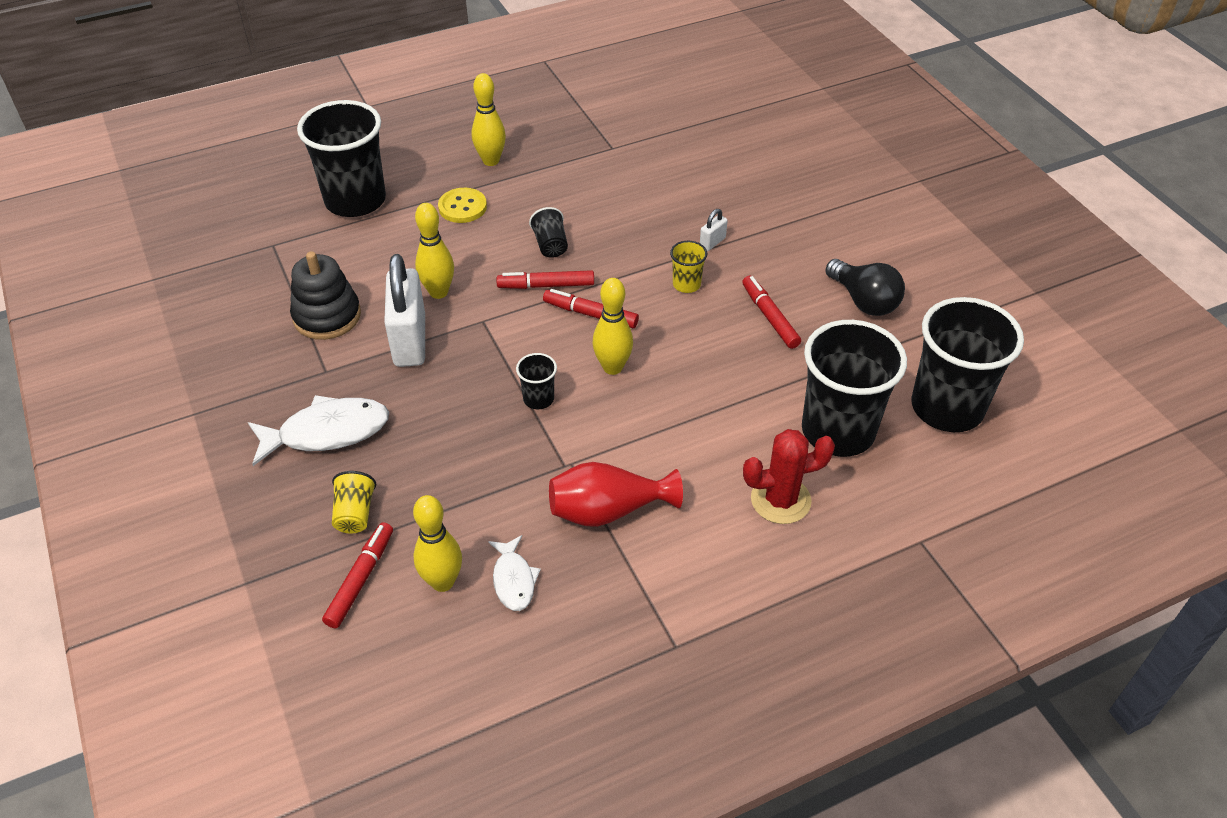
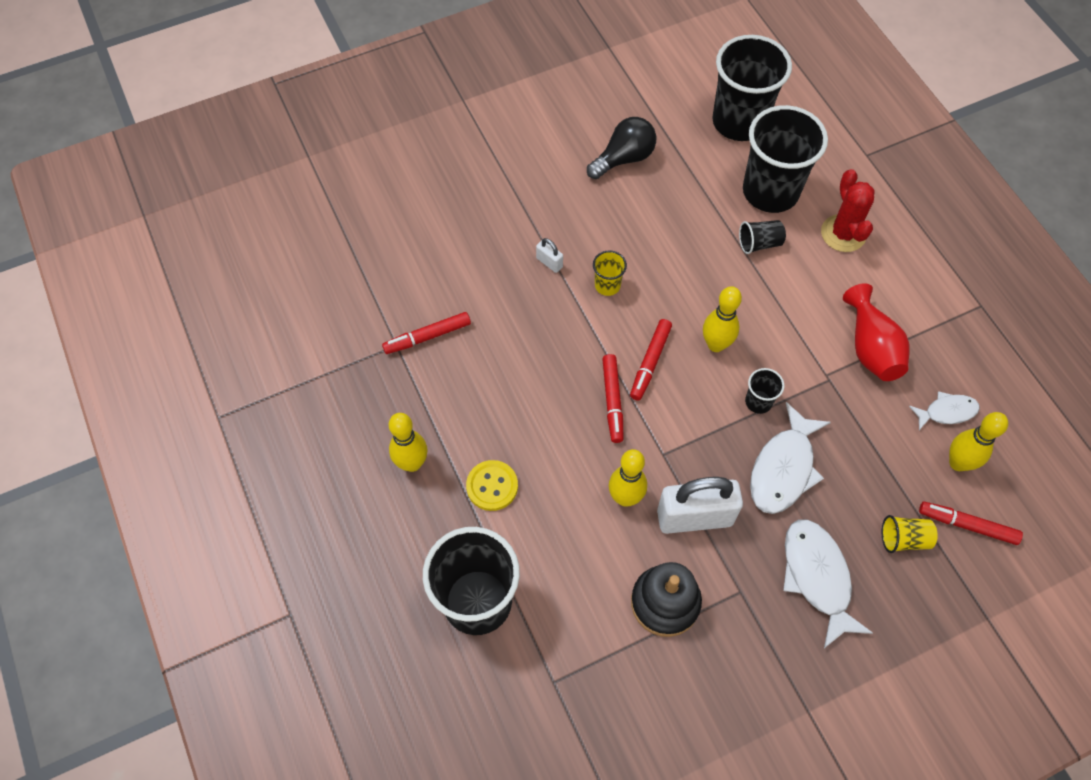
camera: 90 degrees left, 15 degrees up
(455, 414) = (784, 468): none -> white fish
(550, 245) = (553, 399): black cup -> black cup (759, 243)
(770, 317) = (646, 225): red marker -> red marker (427, 336)

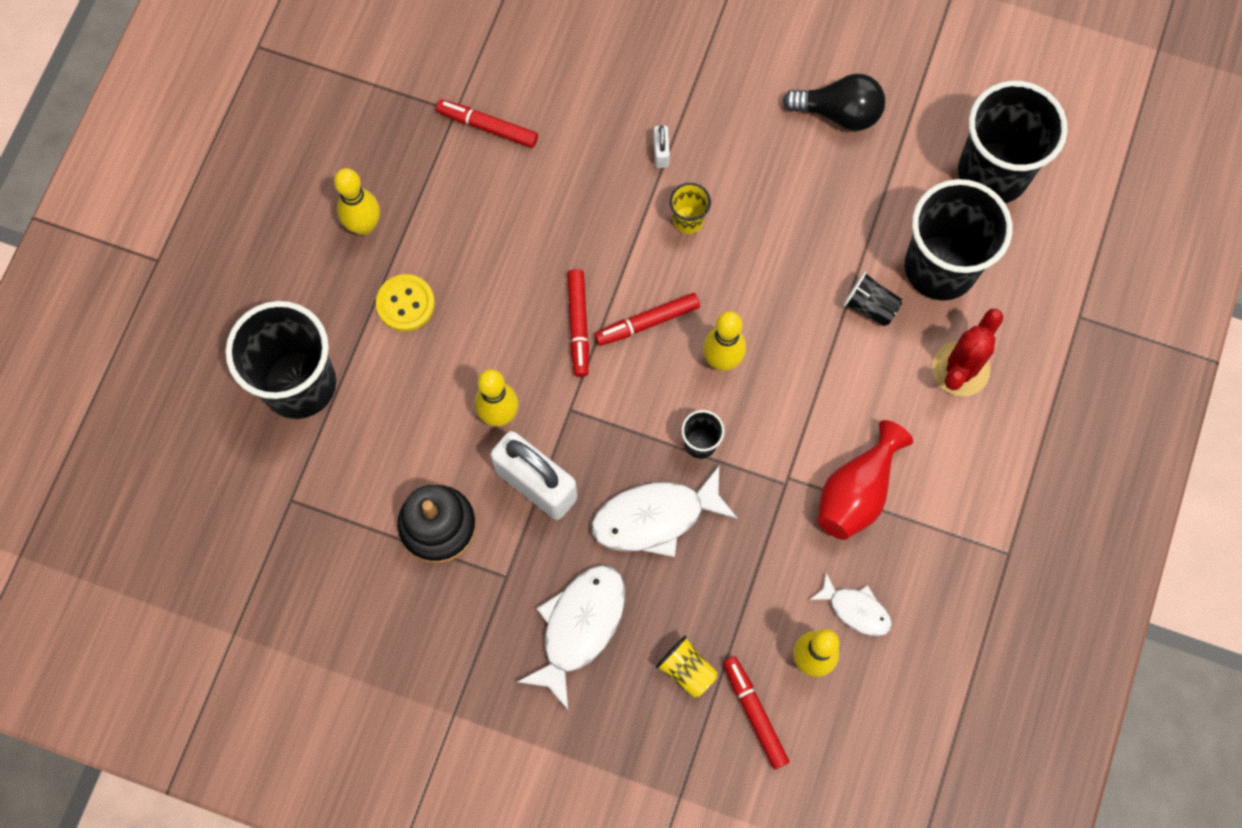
camera: 45 degrees right, 10 degrees up
(612, 401) = (578, 325): red marker -> red marker turned 45 degrees counterclockwise

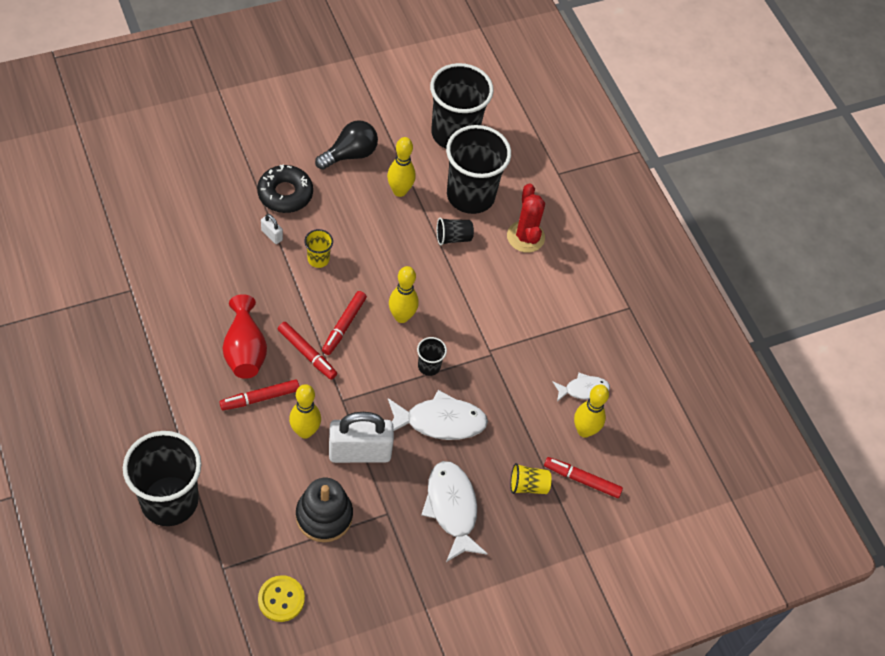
camera: 50 degrees left, 15 degrees down
(364, 225) = (130, 387): yellow bowling pin -> yellow bowling pin (399, 191)
(405, 304) = (195, 412): yellow button -> yellow button (281, 599)
(487, 127) = (158, 286): red marker -> red marker (260, 398)
(655, 518) = (440, 421): white fish -> white fish turned 120 degrees counterclockwise
(720, 111) = (285, 194): none -> black donut
(857, 492) = (530, 332): red vase -> red vase (245, 350)

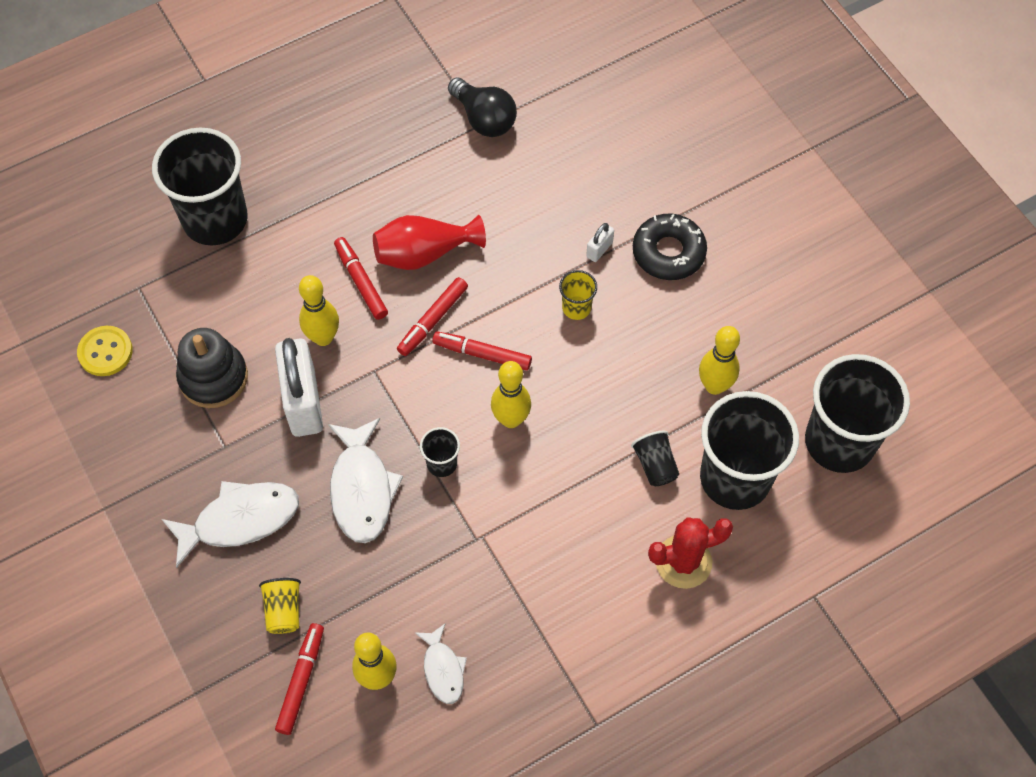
camera: 90 degrees right, 5 degrees up
(350, 154) = (757, 315): black light bulb -> black light bulb (484, 119)

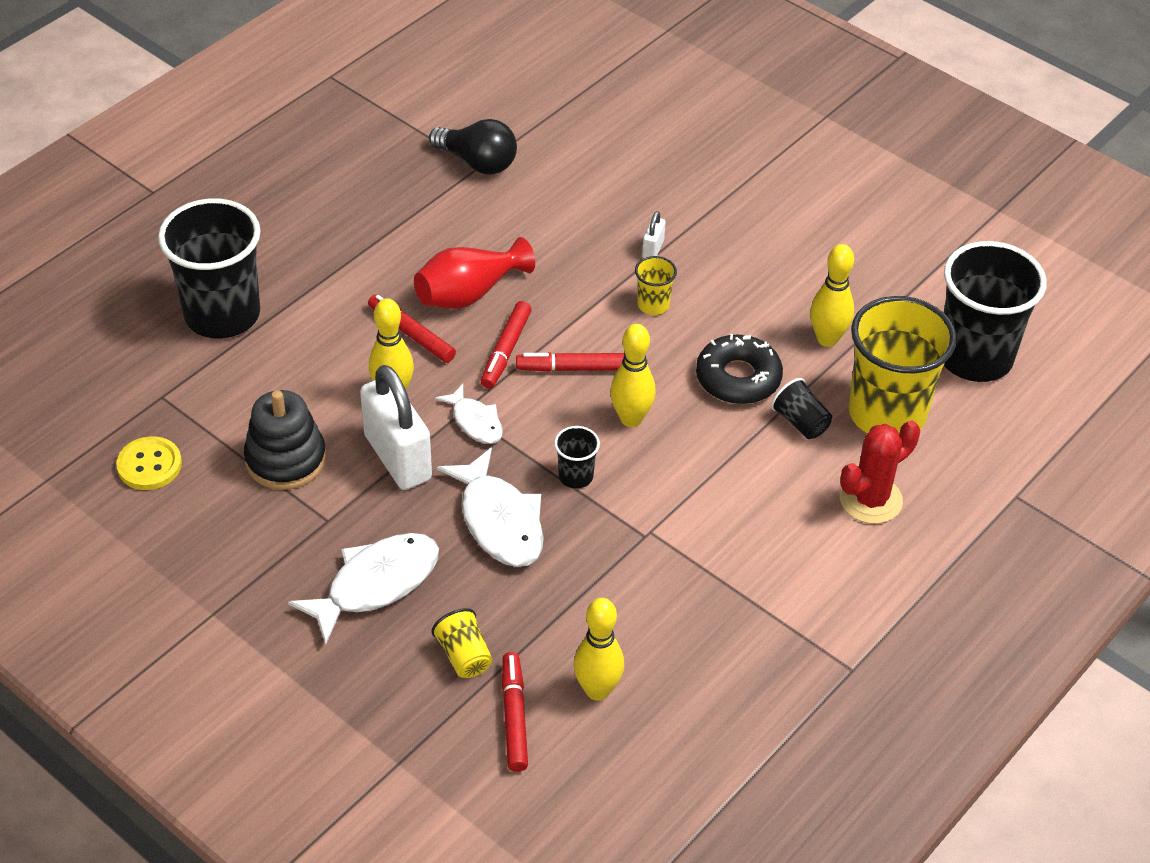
camera: 20 degrees left, 15 degrees down
(443, 669) = (665, 663): white fish -> white fish (475, 422)
(668, 252) = (725, 235): black donut -> black donut (738, 378)
(735, 478) = (887, 413): black cup -> yellow cup

